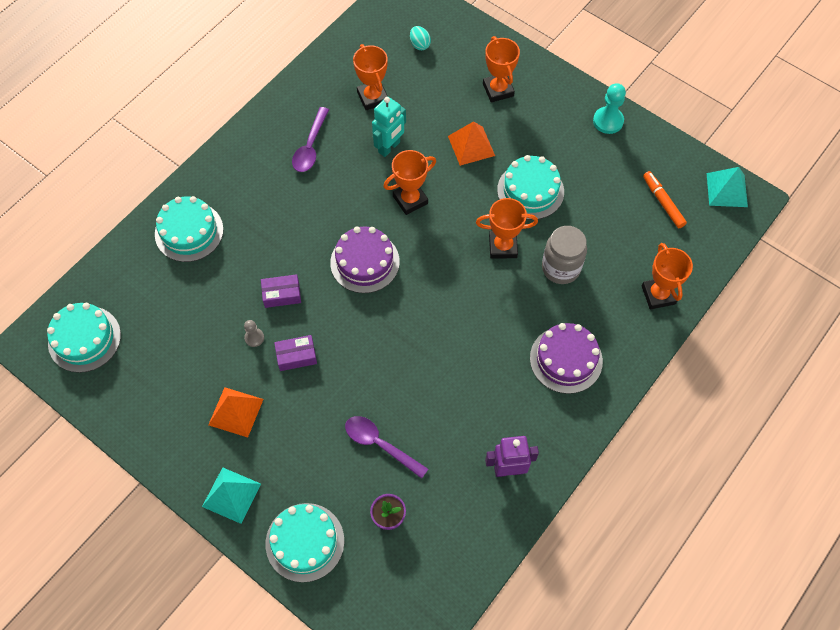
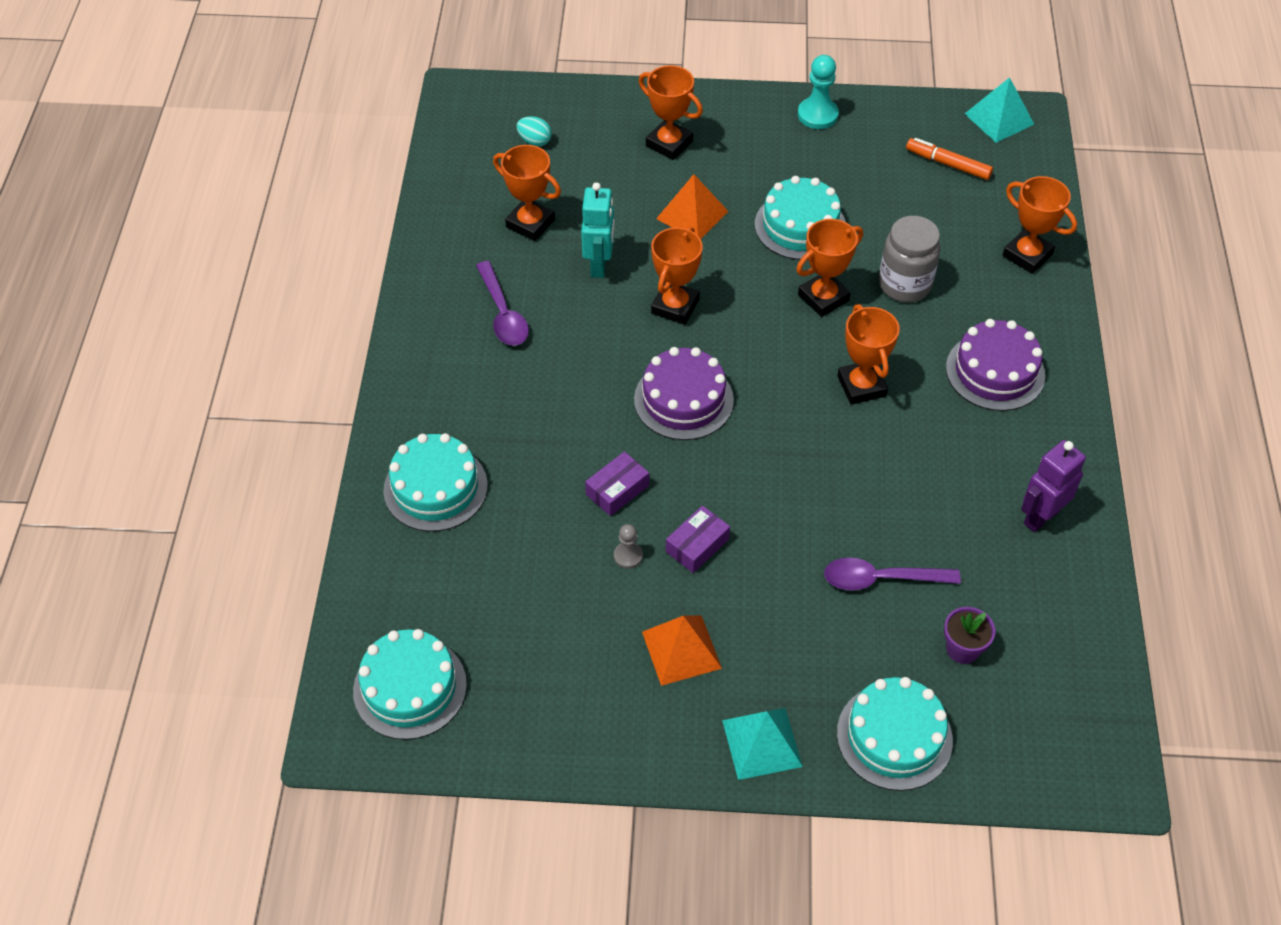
camera: 35 degrees left, 10 degrees down
(475, 318) = (861, 386): none -> orange trophy

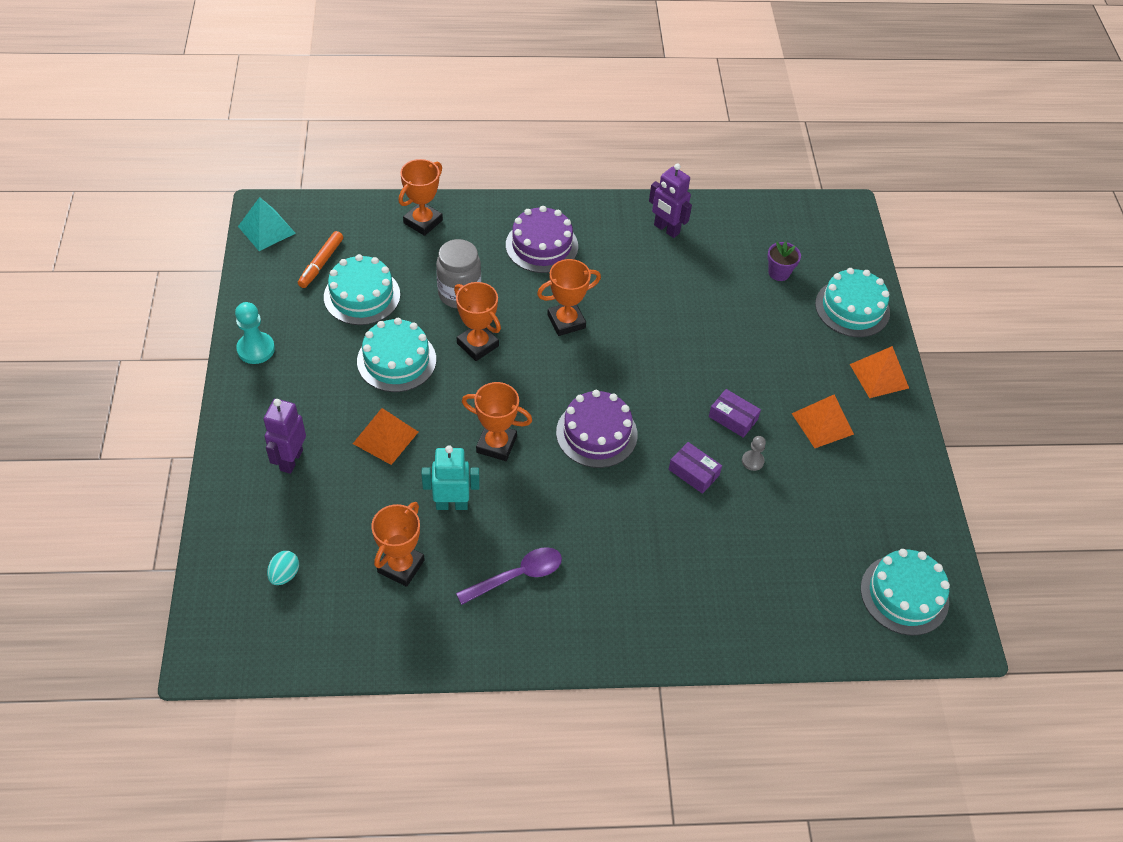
camera: 100 degrees left, 0 degrees up
(435, 488) = (718, 604): turquoise cake -> turquoise cake (362, 296)
(669, 143) = (291, 460): orange trophy -> purple robot
(762, 743) = (879, 376): turquoise pyramid -> orange pyramid
(881, 579) = (736, 313): purple spoon -> none

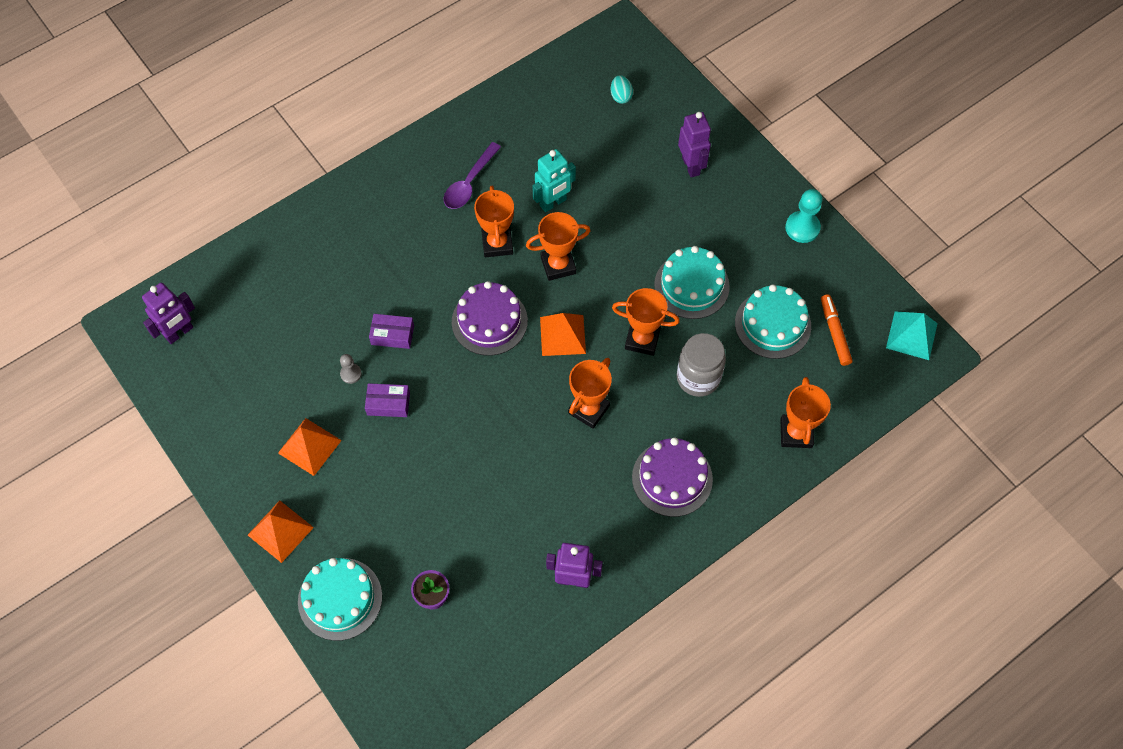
camera: 150 degrees right, 10 degrees up
(385, 437) = (642, 221): orange pyramid -> orange pyramid (562, 335)
(401, 566) = (552, 144): orange trophy -> orange trophy (497, 244)
(904, 595) = (179, 333): turquoise cake -> purple robot

